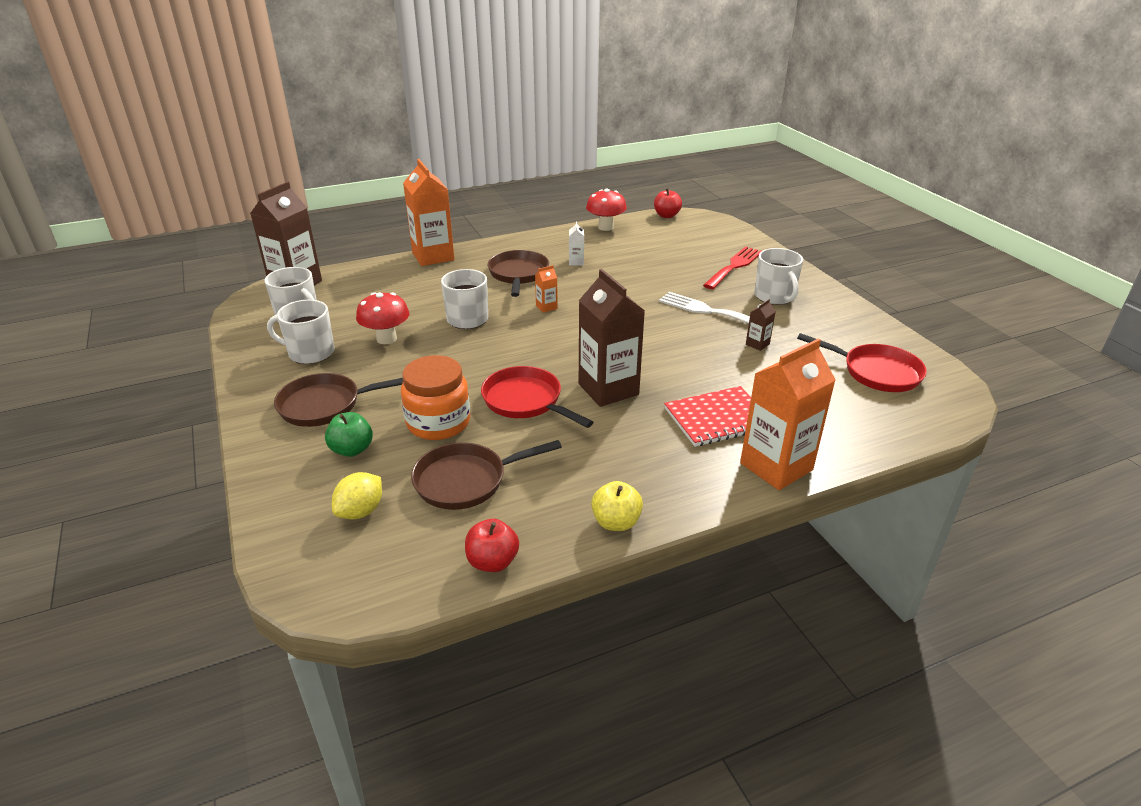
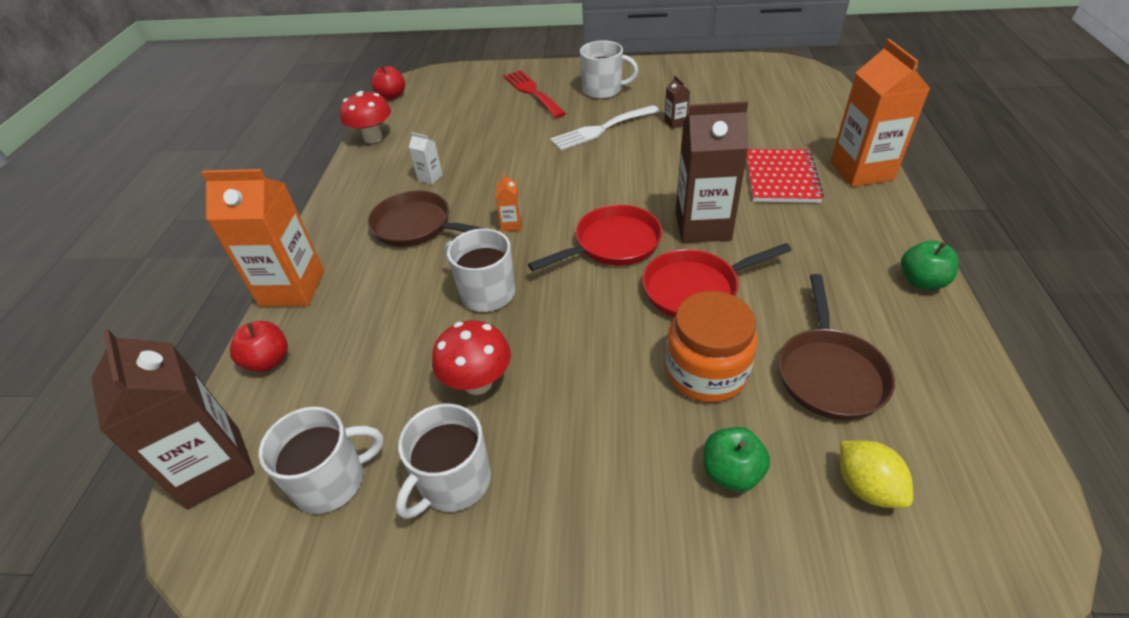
camera: 60 degrees left, 10 degrees up
(325, 405) = (609, 485): brown pan -> none
(492, 562) = (973, 384): red apple -> red apple (268, 361)
(616, 522) = (921, 281): yellow apple -> green apple
(876, 372) = (750, 86): red pan -> red pan (613, 244)

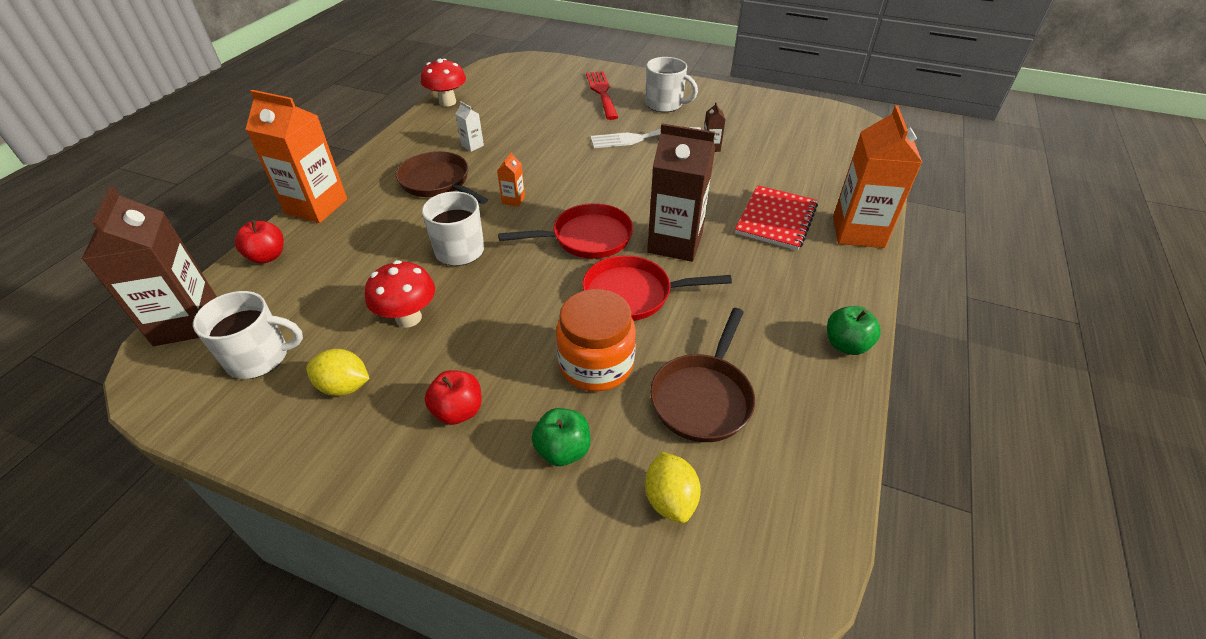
camera: 15 degrees right, 0 degrees up
(392, 96) = (483, 70): red apple -> red apple (458, 411)
(453, 482) = (344, 386): white mug -> yellow lemon

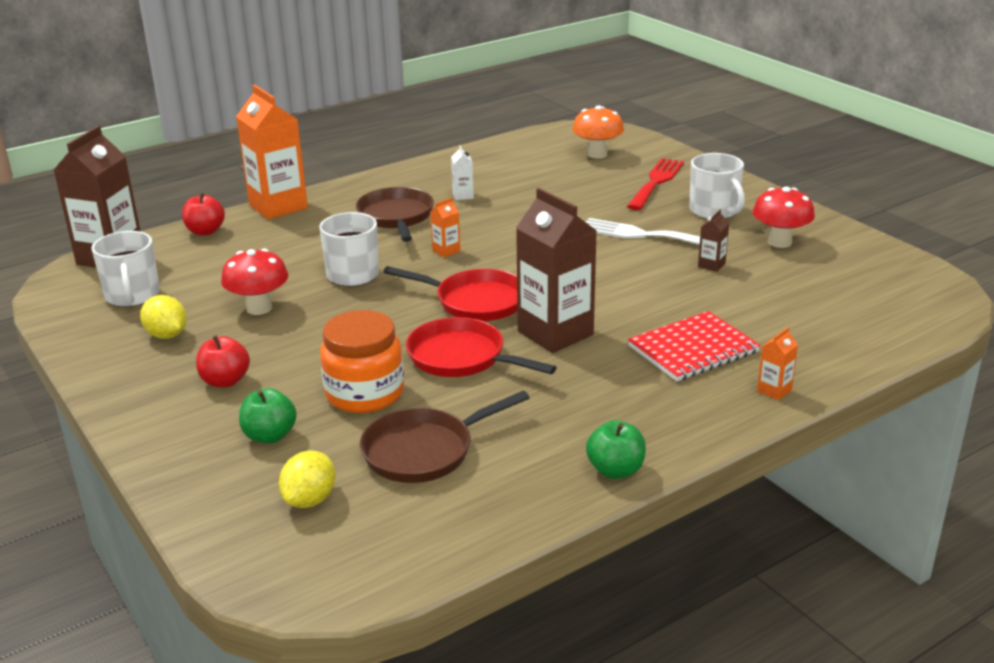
camera: 35 degrees right, 15 degrees down
(259, 357) = (132, 296): white mug -> white mug turned 45 degrees clockwise
(447, 102) = (484, 152): red mushroom -> red mushroom (780, 242)
(536, 81) = (597, 154): none -> orange mushroom
(858, 232) = (774, 390): orange carton -> orange carton, size x0.42

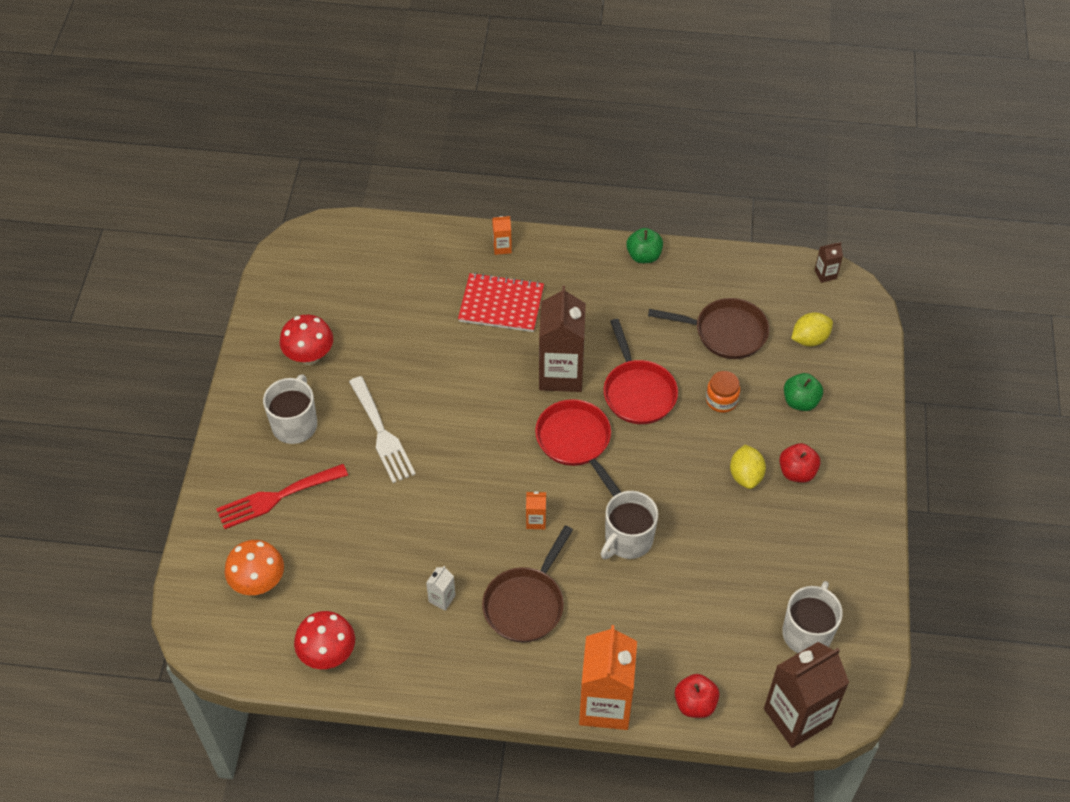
camera: 140 degrees left, 25 degrees up
(167, 335) = (808, 555): yellow lemon -> yellow lemon (745, 475)
(259, 308) = (725, 543): red mushroom -> red mushroom (328, 654)
(364, 393) = (721, 400): orange jar -> orange jar, size x0.56
(711, 265) = (386, 367): brown carton -> brown carton (825, 274)

